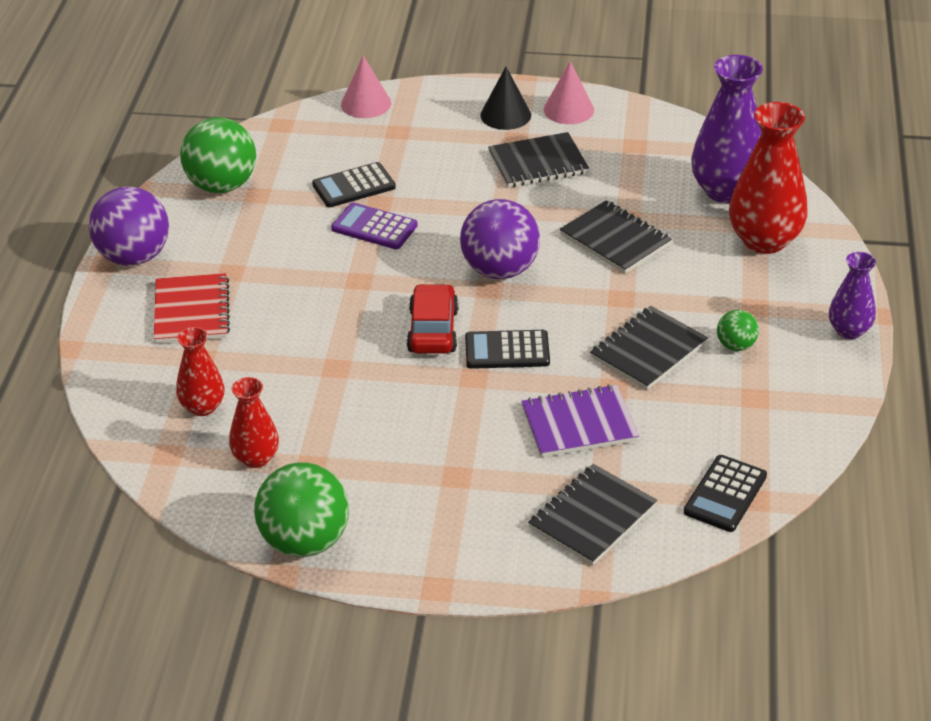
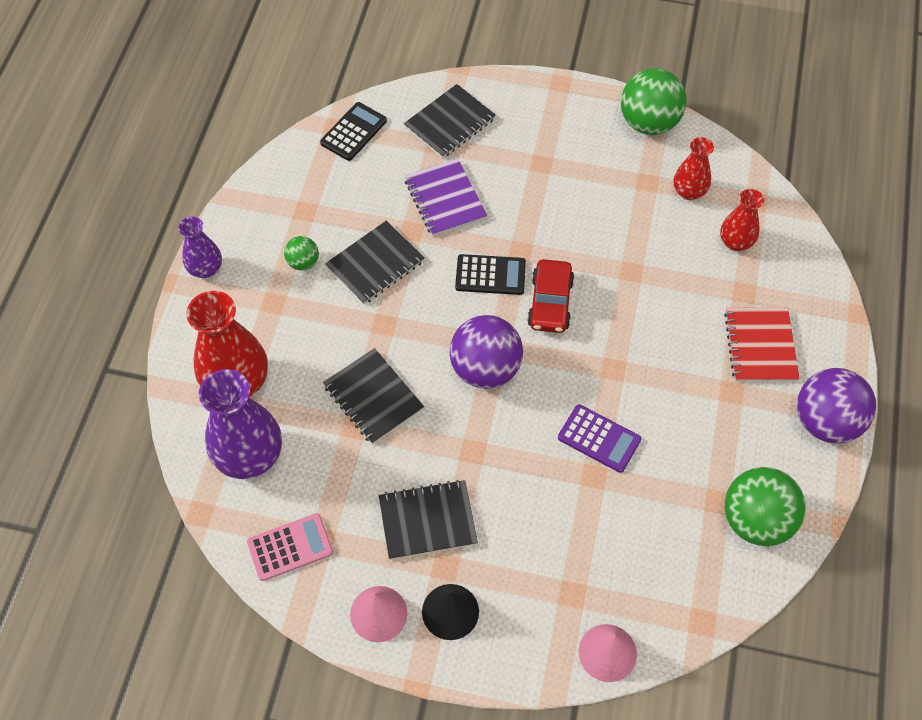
camera: 175 degrees left, 20 degrees up
(354, 186) = (619, 504): black calculator -> none
(579, 424) = (445, 199): purple notebook -> purple notebook turned 75 degrees clockwise
(661, 139) = (290, 547): none -> pink calculator

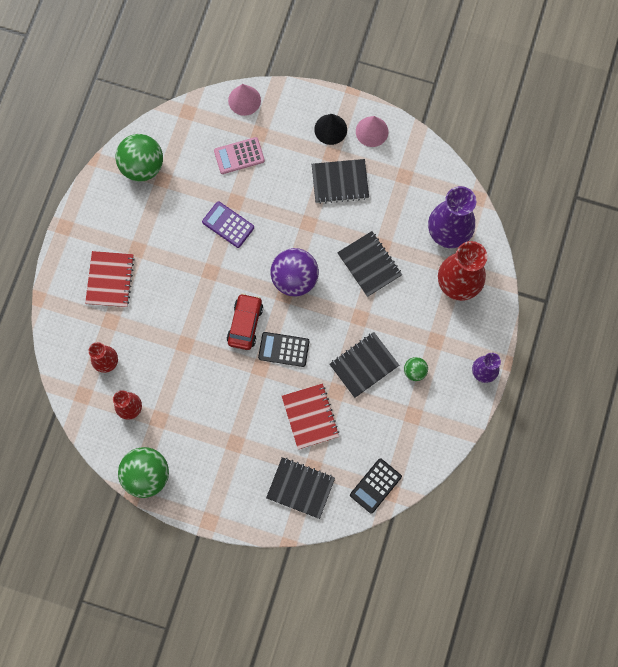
camera: 175 degrees left, 15 degrees up
(290, 547) = (423, 173): pink calculator -> pink calculator (239, 156)
(445, 199) = (310, 416): purple notebook -> red notebook
(450, 123) = (300, 488): black notebook -> black notebook turned 60 degrees clockwise
(825, 421) = (82, 224): purple ball -> none

